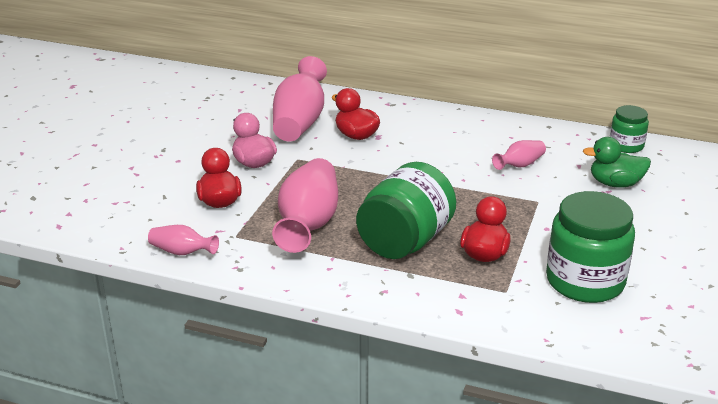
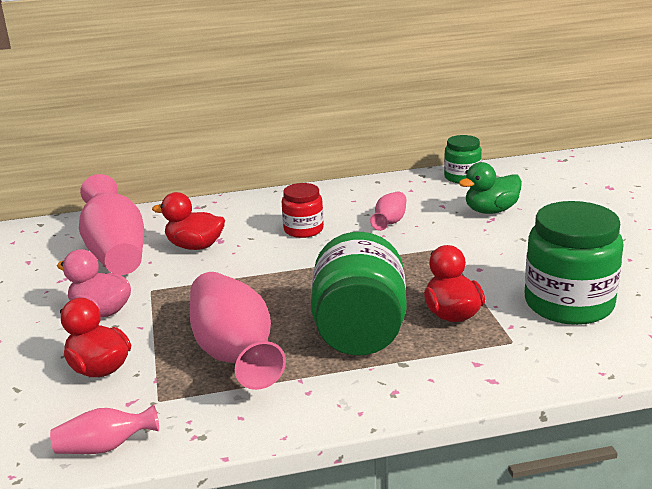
camera: 30 degrees left, 5 degrees down
(446, 149) = (303, 230): none -> red jar

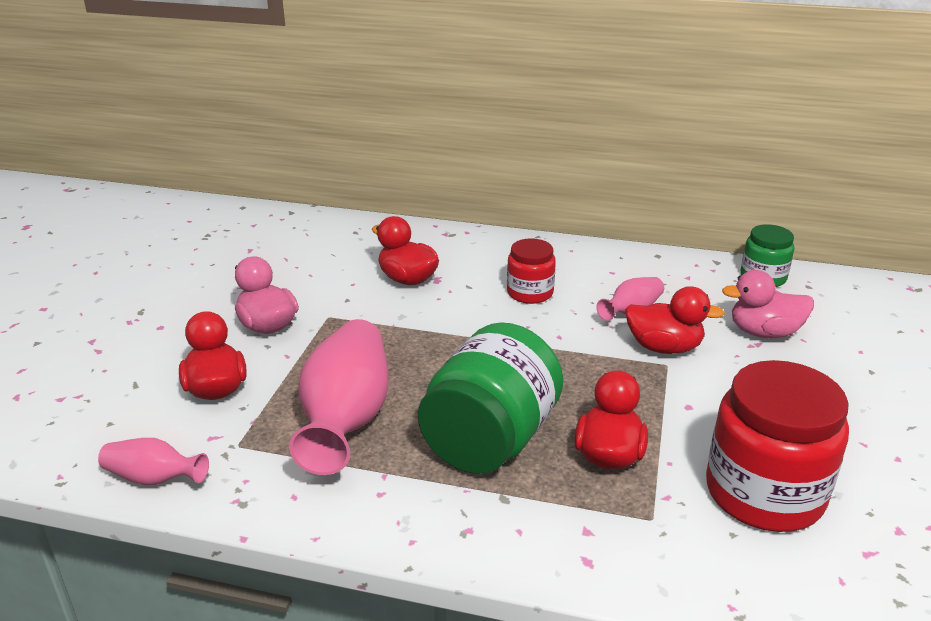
camera: 25 degrees right, 5 degrees up
(116, 252) = (331, 263): pink vase -> none
(432, 238) = (664, 347): none -> red duck
(491, 211) = (764, 332): green duck -> pink duck
(568, 304) = (764, 493): green jar -> red jar

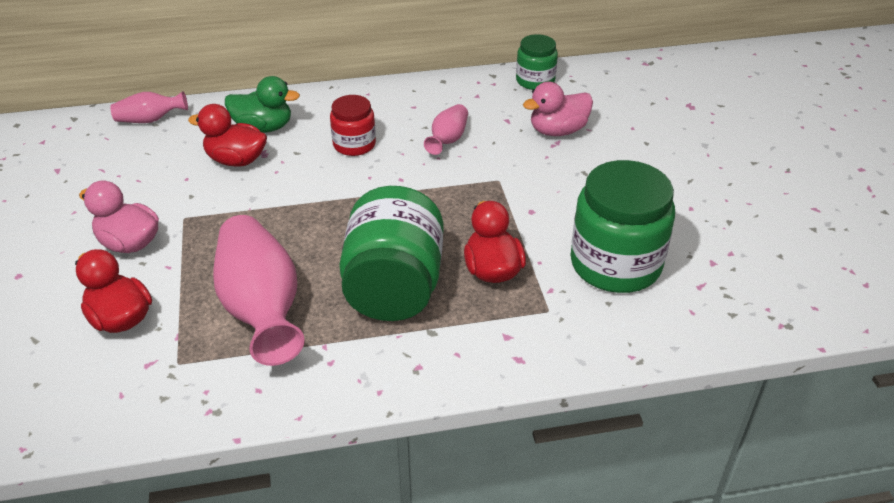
camera: 25 degrees left, 10 degrees up
(154, 478) = (118, 419): pink vase -> pink vase (150, 120)
(450, 257) = (263, 128): none -> green duck
(664, 347) = (489, 165): red duck -> none
(764, 493) = (615, 264): red jar -> green jar

